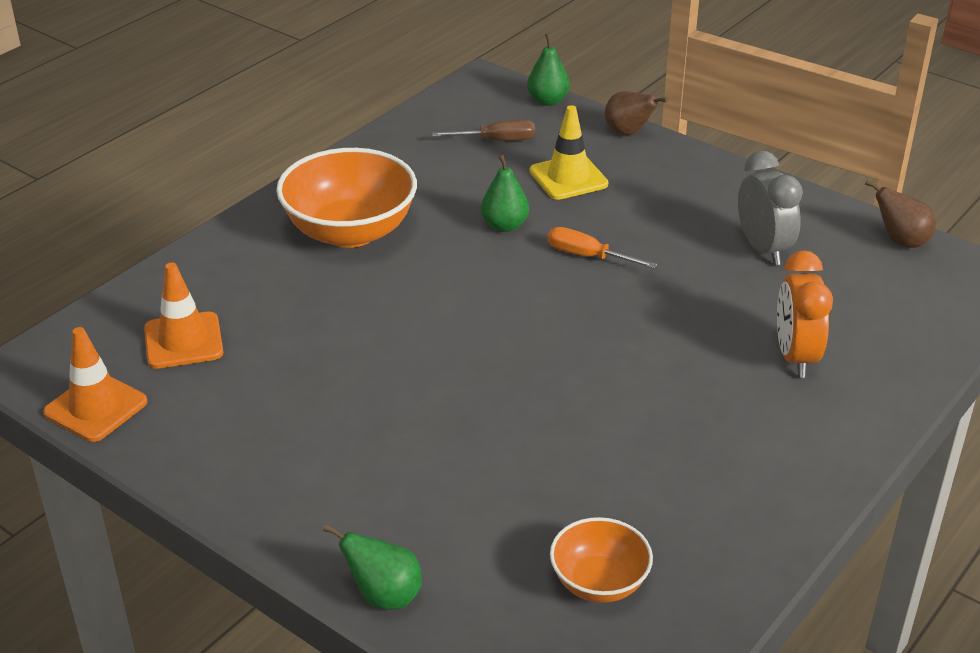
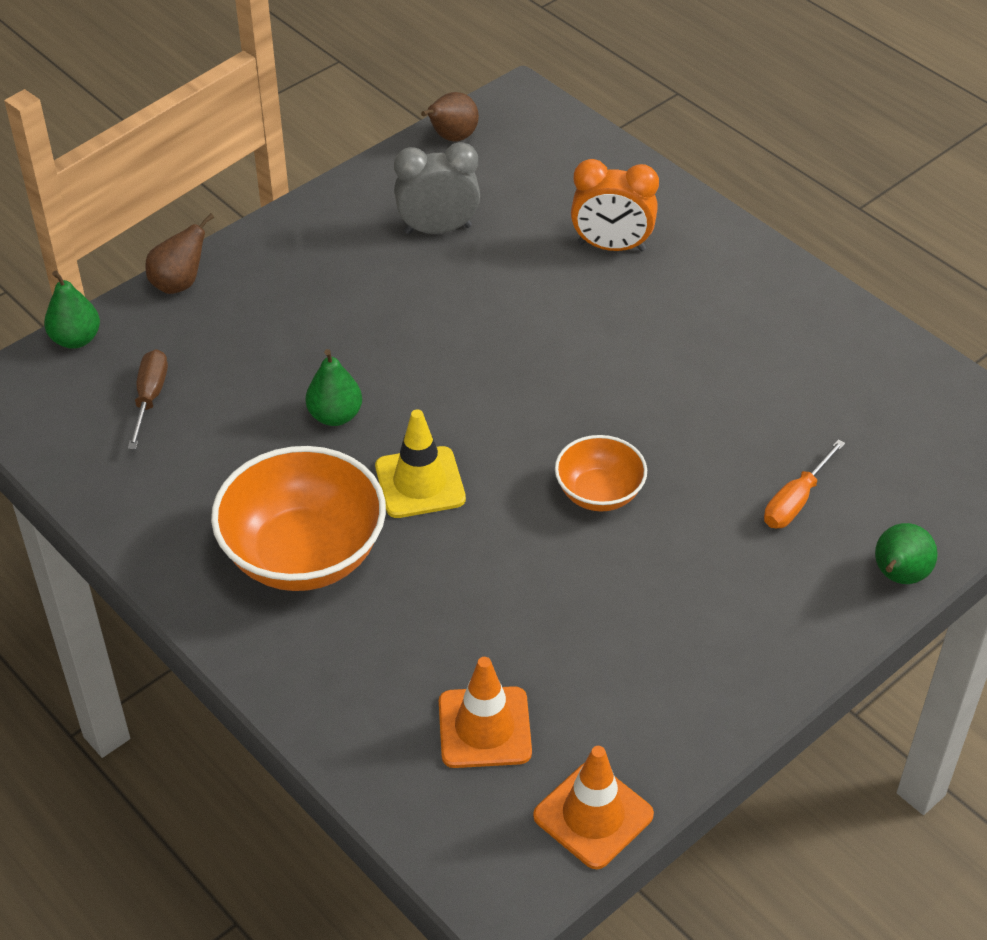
camera: 80 degrees left, 10 degrees up
(568, 178) = (255, 348): yellow traffic cone -> yellow traffic cone (420, 483)
(587, 256) = (413, 358): orange screwdriver -> orange screwdriver (795, 501)
(599, 582) = (888, 429): orange bowl -> orange bowl (599, 493)

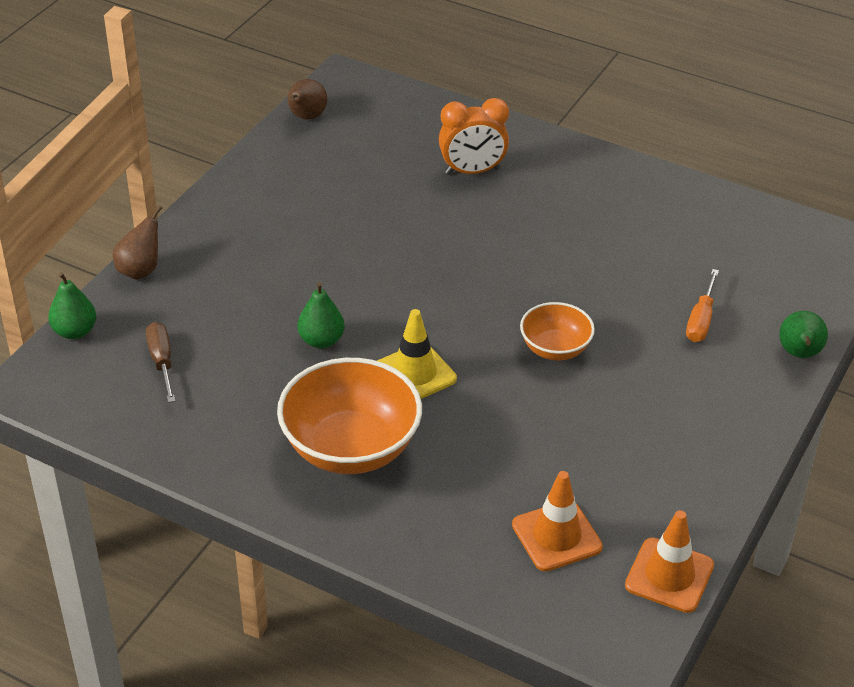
camera: 20 degrees left, 5 degrees down
(438, 229) = (330, 186): grey clock -> none

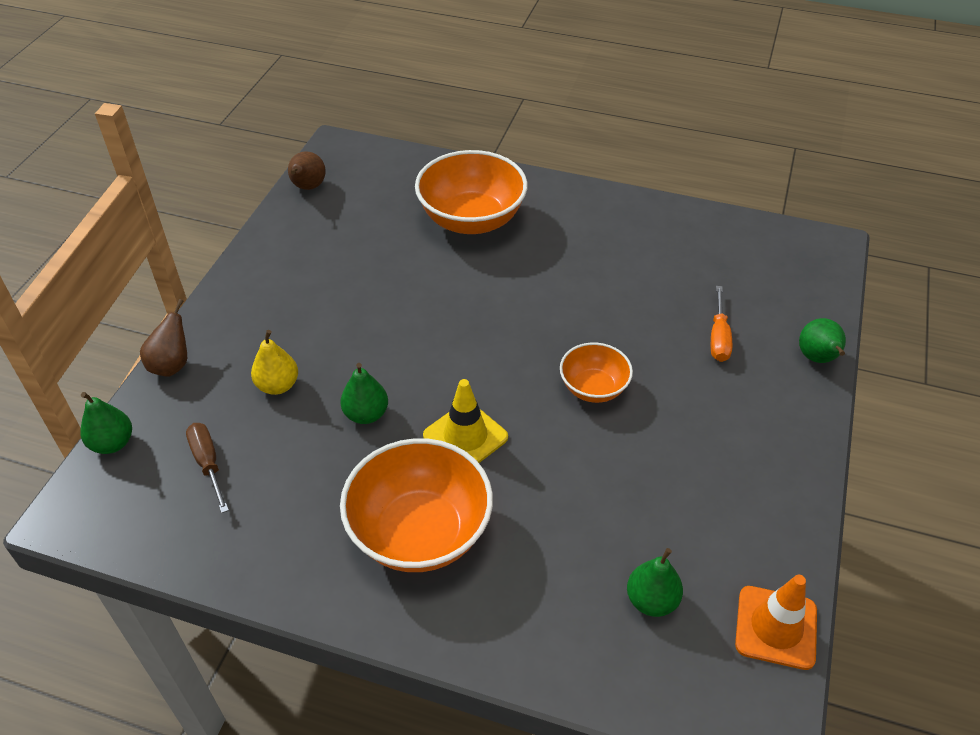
camera: 10 degrees left, 5 degrees up
(240, 303) = (278, 385): none -> yellow pear
(472, 171) = (471, 219): orange clock -> orange bowl
(556, 536) = (651, 600): orange traffic cone -> green pear

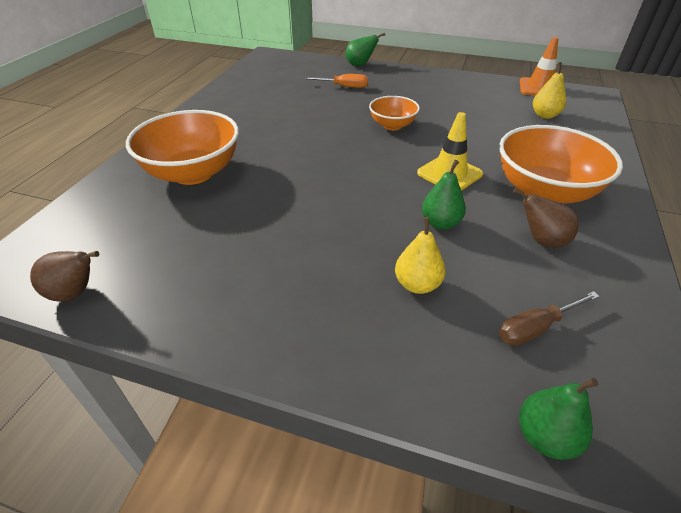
camera: 90 degrees left, 5 degrees down
(172, 365) = (400, 392): brown pear -> brown pear (541, 240)
(651, 600) = (544, 115): green pear -> yellow pear

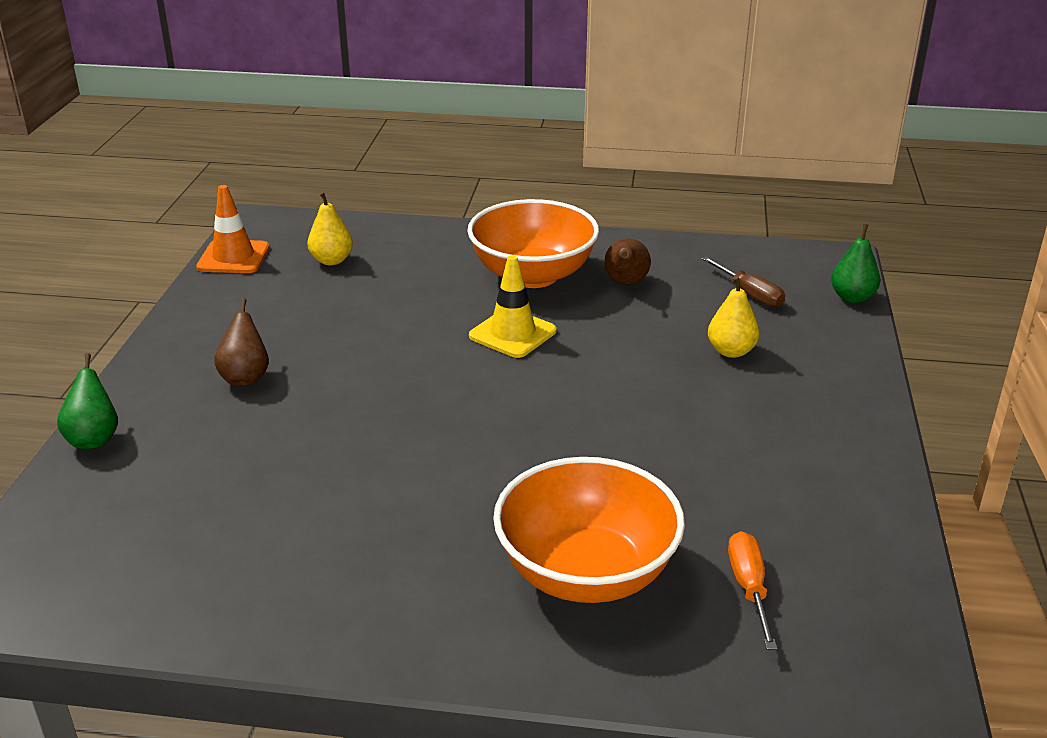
camera: 100 degrees left, 10 degrees down
(75, 293) = (895, 598): brown pear -> brown pear (245, 377)
(344, 87) = (215, 448): orange screwdriver -> orange screwdriver (749, 588)
(392, 125) = (379, 383): orange bowl -> none
(440, 223) = (622, 339): green pear -> none

